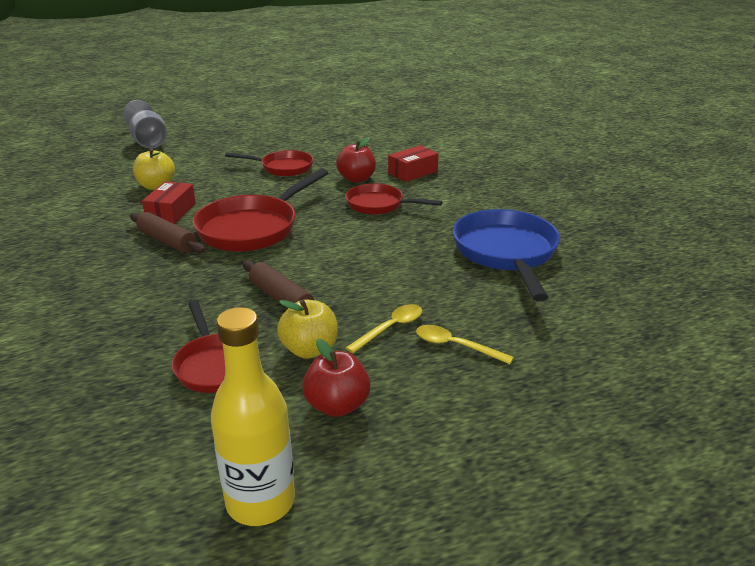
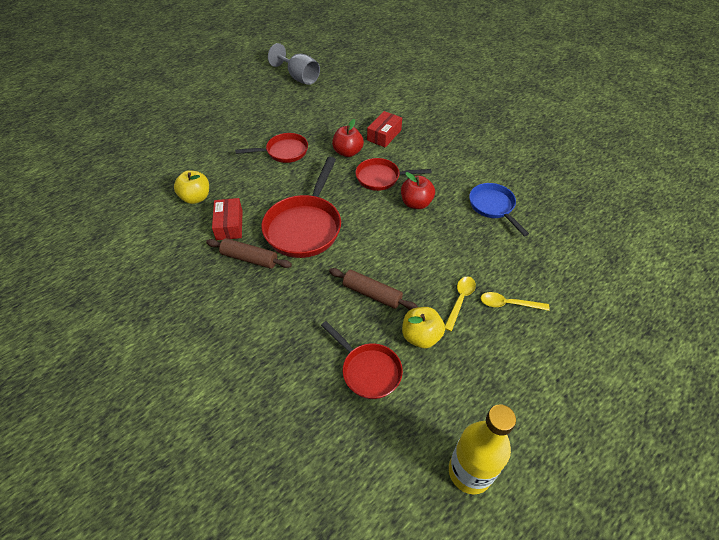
camera: 20 degrees left, 20 degrees up
(148, 141) = (149, 144): grey goblet -> grey goblet (299, 77)
(337, 405) = (467, 379): red apple -> red apple (416, 203)
(506, 253) = (493, 207): blue pan -> blue pan, size x0.61

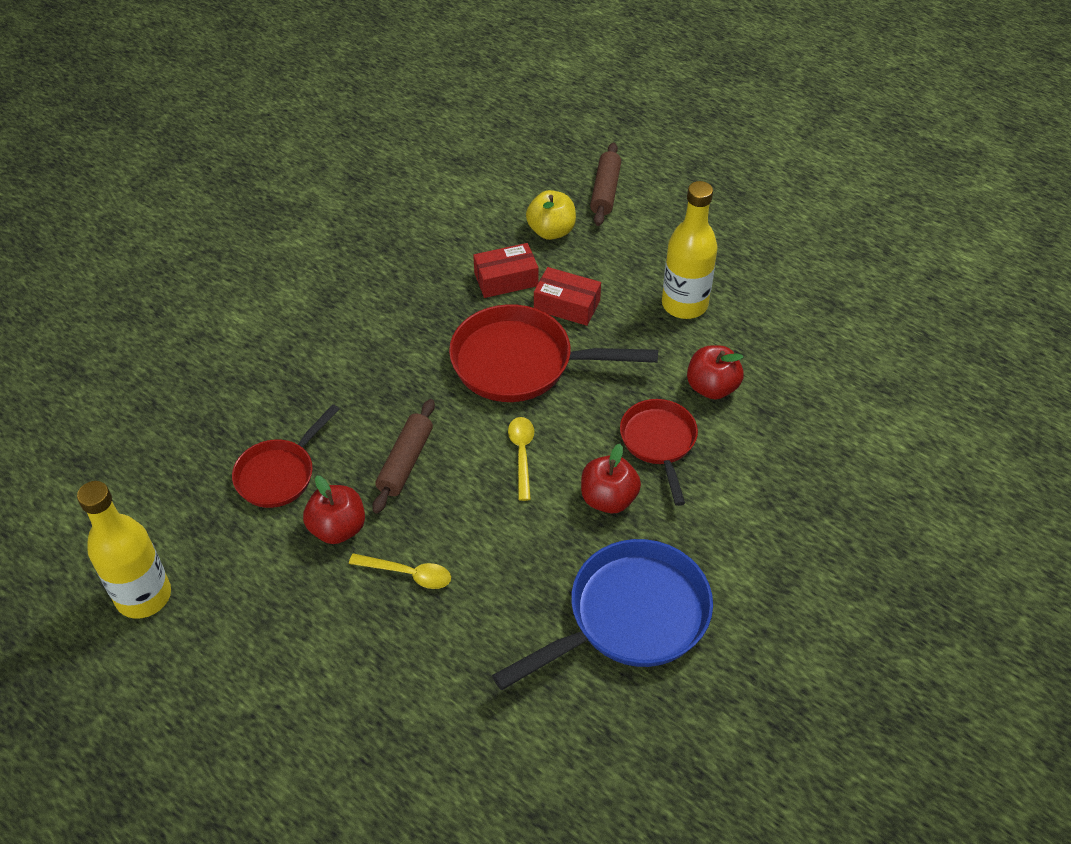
camera: 80 degrees right, 0 degrees up
(249, 258) = (448, 315): brown rolling pin -> brown rolling pin (605, 191)
(284, 152) = (684, 304): red pan -> yellow bottle
(299, 77) = (907, 282): grey goblet -> none
(384, 135) = (779, 433): red box -> red box (567, 305)
(421, 336) = (338, 528): yellow apple -> red apple
(493, 207) = (629, 617): blue pan -> blue pan, size x1.63
(508, 304) = (409, 641): yellow spoon -> yellow spoon (522, 454)

